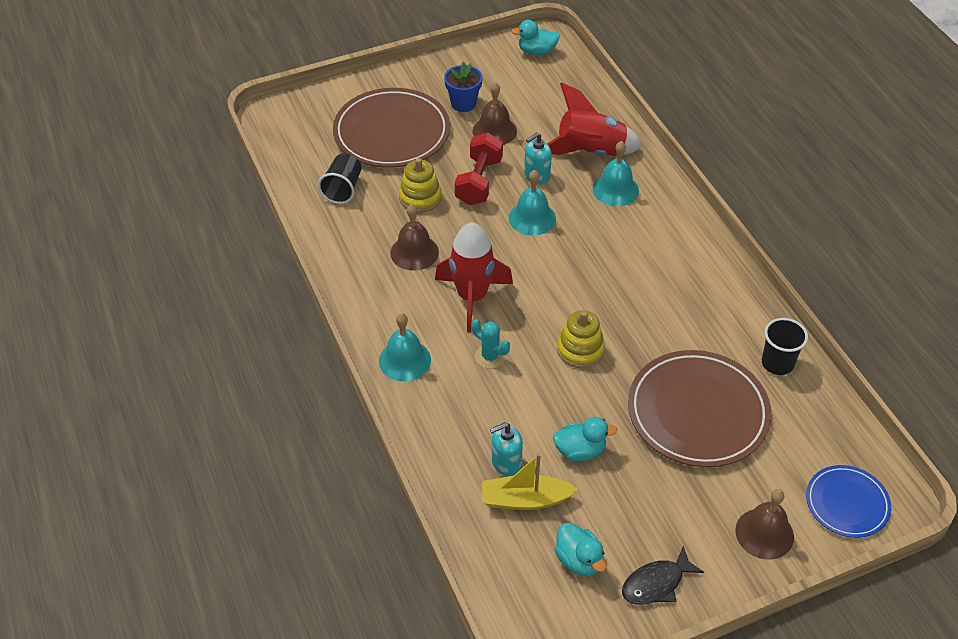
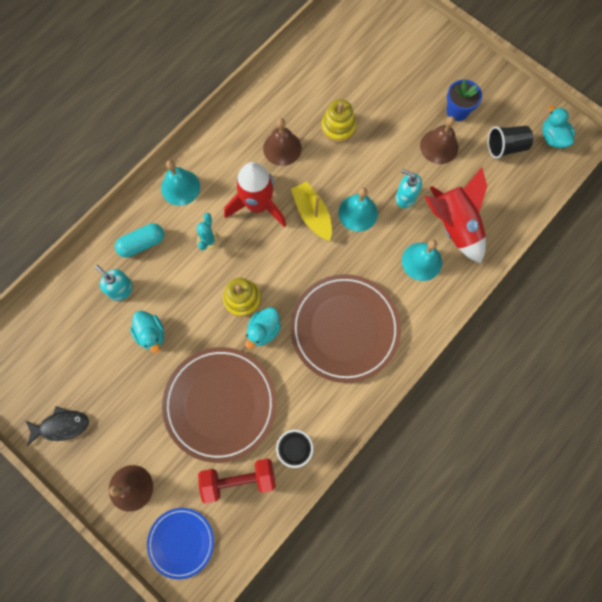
camera: 65 degrees right, 25 degrees up
(343, 189) = (320, 73): black cup -> black cup (505, 147)
(392, 132) = (396, 77): brown plate -> brown plate (345, 329)
(457, 422) = (142, 244): none -> turquoise capsule
(479, 182) = (376, 159): red dumbbell -> red dumbbell (239, 479)
(525, 500) = (96, 314): yellow boat -> yellow boat (312, 214)
(579, 560) = (61, 368): turquoise duck -> turquoise duck (263, 330)
(656, 583) = (61, 426): black fish -> black fish turned 135 degrees clockwise

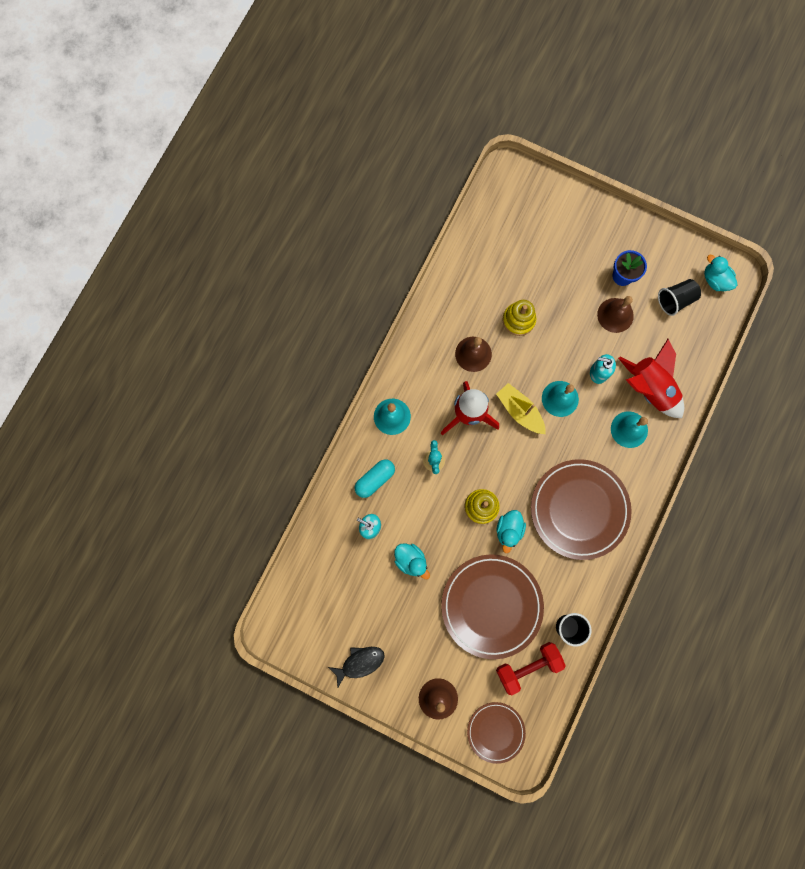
camera: 15 degrees left, 5 degrees up
(181, 542) = (495, 731): blue plate -> brown plate

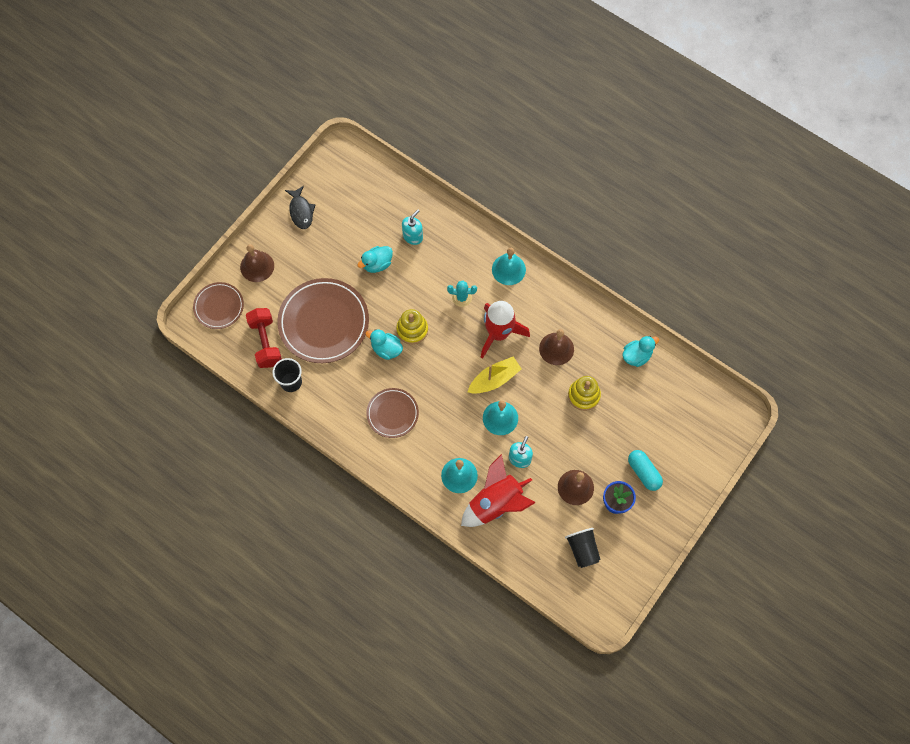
camera: 100 degrees right, 10 degrees down
(375, 479) = (454, 246): turquoise capsule -> turquoise capsule (643, 472)
(579, 509) = (392, 414): brown plate -> brown plate, size x0.56
(715, 280) = (598, 595): turquoise duck -> turquoise duck (636, 356)

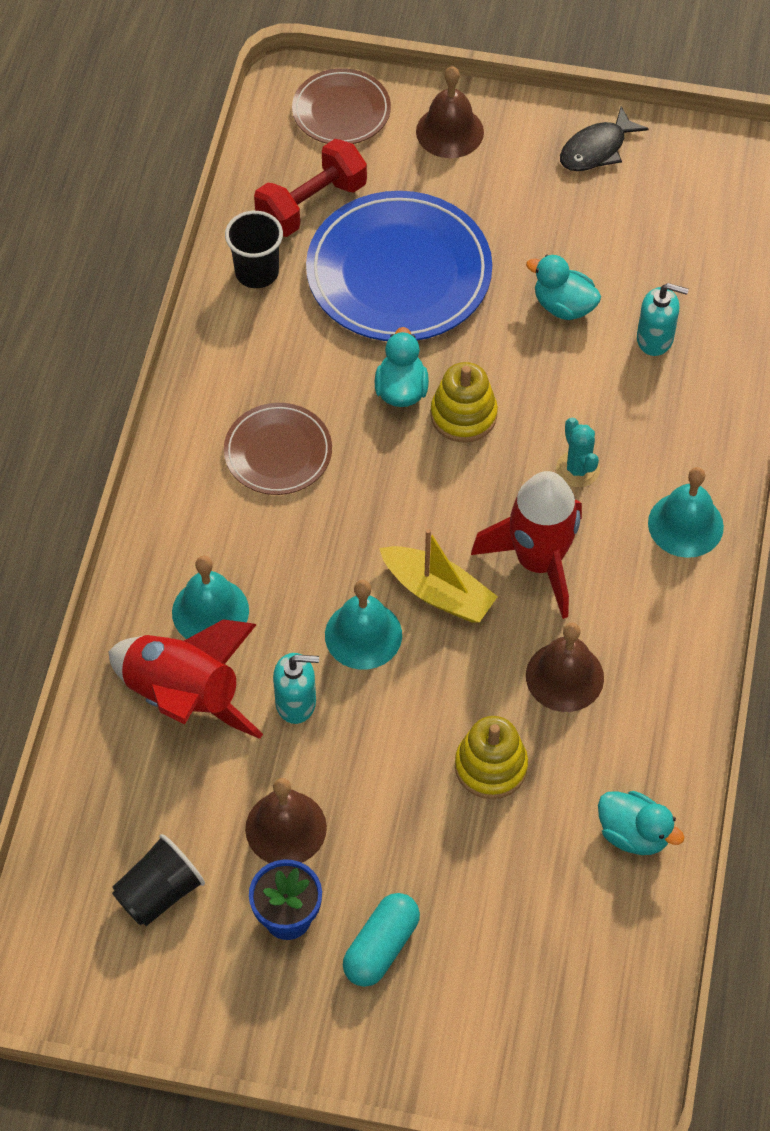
camera: 65 degrees right, 10 degrees down
(323, 322) = (399, 273): brown plate -> blue plate

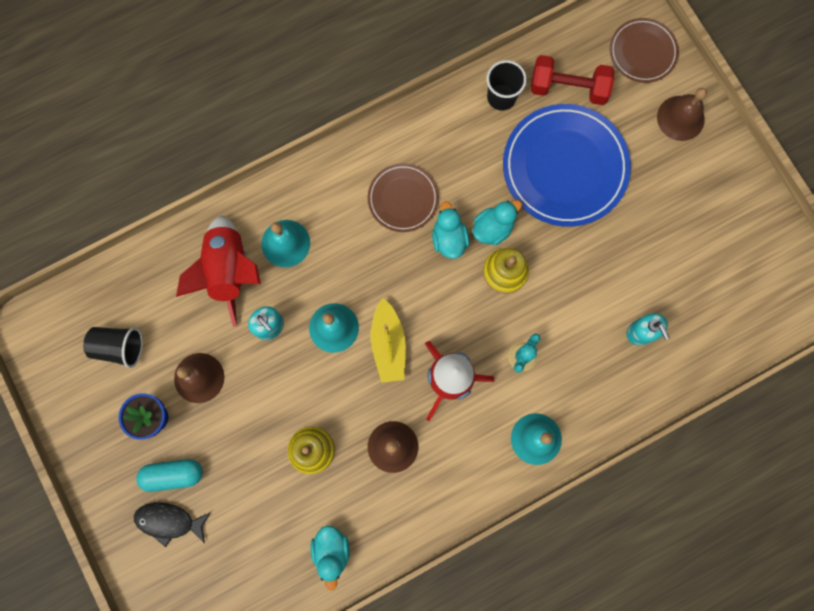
camera: 50 degrees right, 20 degrees up
(563, 306) = (619, 268): turquoise duck -> turquoise duck (449, 239)
(596, 149) = (740, 203): black fish -> black fish (169, 521)

